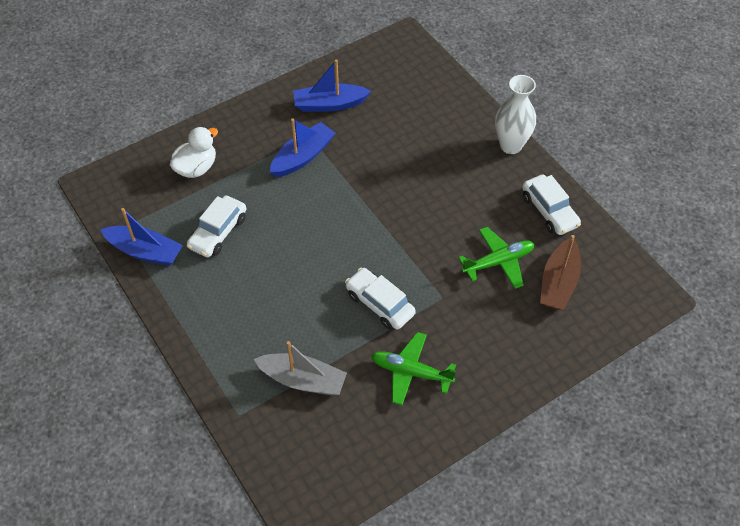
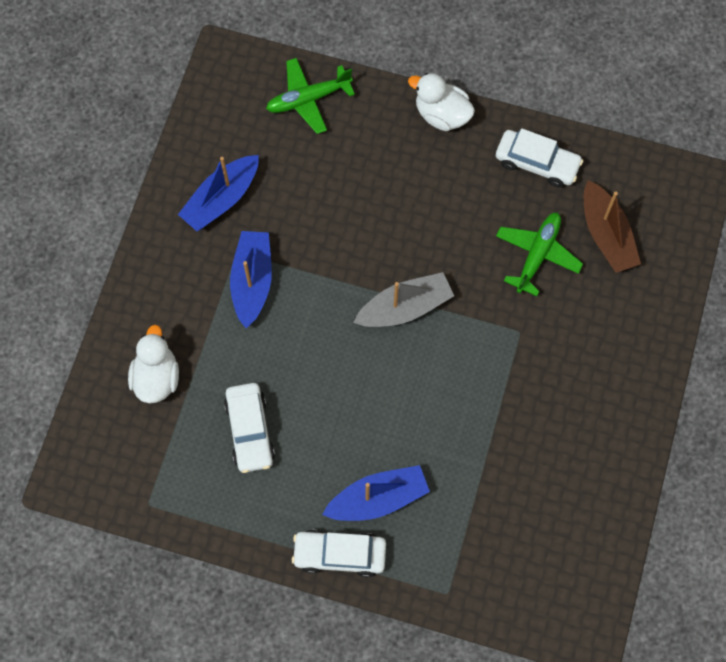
camera: 40 degrees left, 15 degrees up
(145, 251) = (198, 508): blue boat -> blue boat (378, 499)
(303, 380) = (472, 514): grey boat -> grey boat (405, 307)
(379, 304) = (470, 383): white car -> white car (339, 555)
(410, 372) = (556, 428): green plane -> green plane (308, 99)
(511, 145) = (441, 114): white vase -> white duck

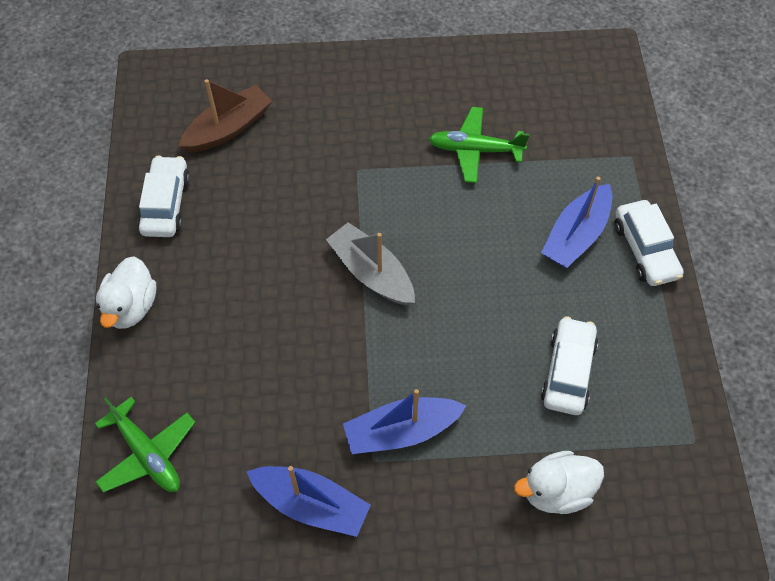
camera: 110 degrees left, 10 degrees down
(250, 431) = (568, 372): white car -> white car turned 45 degrees counterclockwise
(378, 499) = (576, 235): blue boat -> blue boat turned 105 degrees counterclockwise
(537, 255) = (270, 177): green plane -> green plane (475, 150)

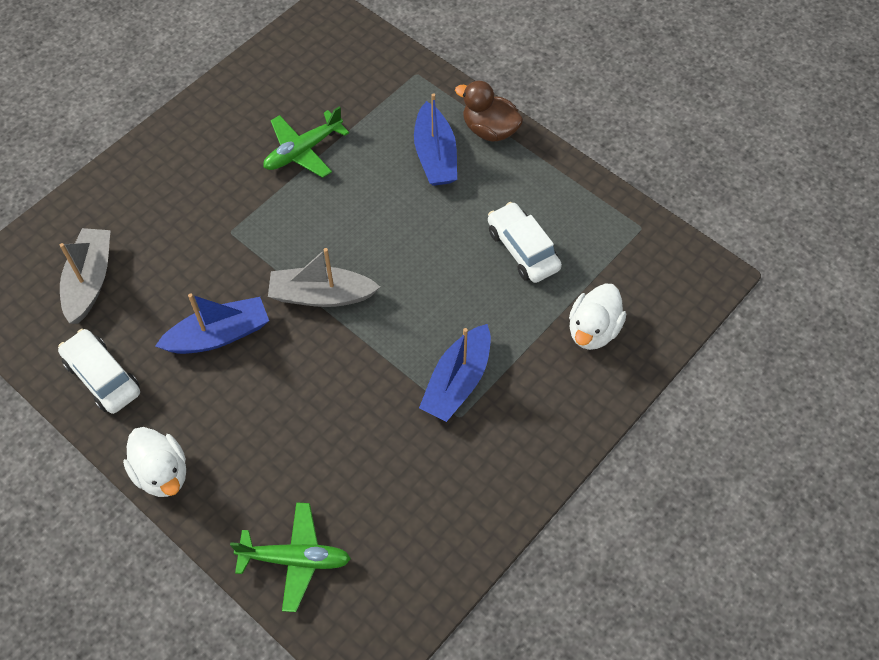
camera: 45 degrees left, 0 degrees up
(228, 128) = (90, 281): brown boat -> grey boat
(311, 505) = (450, 482): blue boat -> blue boat (219, 335)
(645, 250) = (489, 130): white car -> brown duck

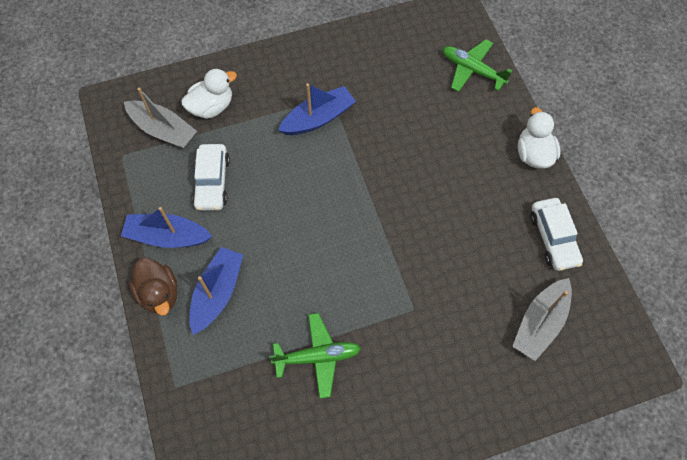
camera: 150 degrees left, 5 degrees up
(219, 335) = (458, 228): blue boat -> blue boat (167, 236)
(321, 295) = (372, 221): grey boat -> grey boat (163, 130)

